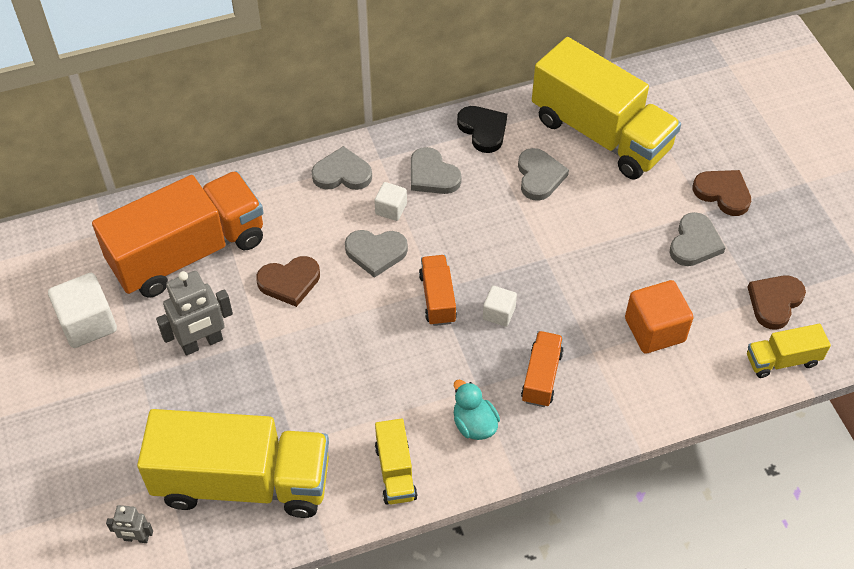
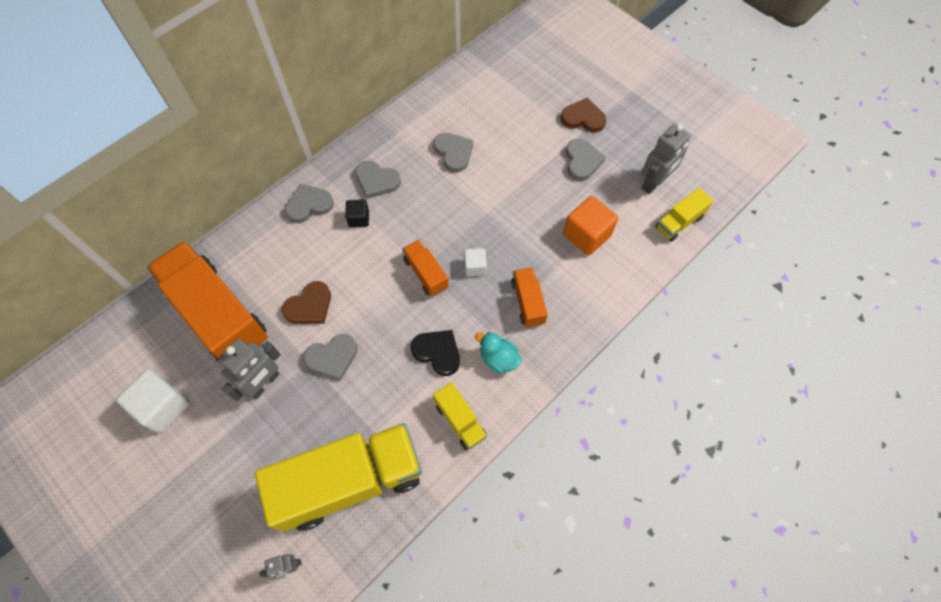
camera: 25 degrees left, 10 degrees up
(188, 252) = (218, 315): orange truck -> orange truck turned 75 degrees counterclockwise
(376, 252) = (364, 257): grey heart -> grey heart (332, 358)
(391, 209) = (359, 219): white cube -> black cube
(483, 130) = (397, 133): black heart -> black heart (437, 352)
(600, 134) = (480, 106): yellow truck -> none
(774, 302) = (654, 183): brown heart -> grey robot

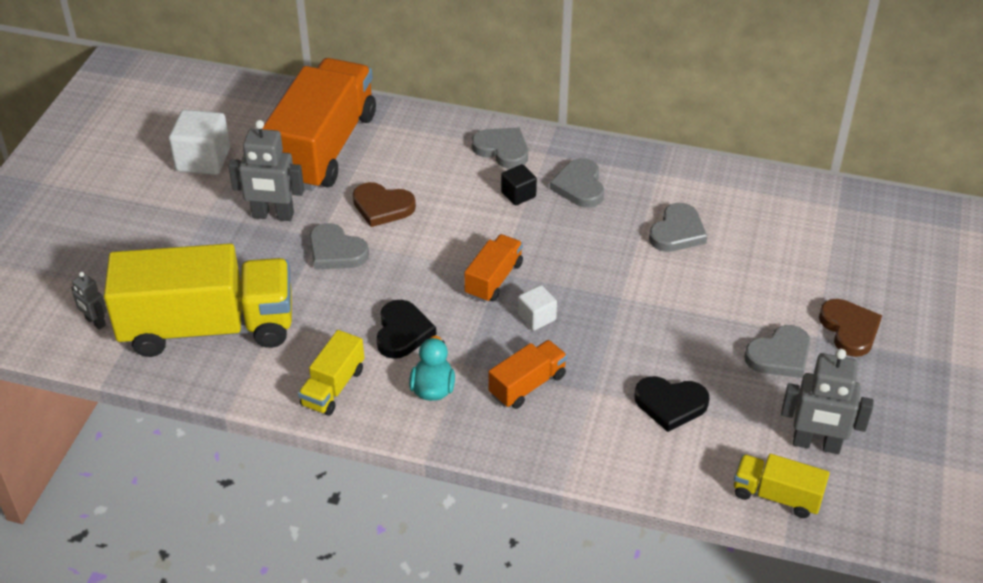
camera: 60 degrees right, 20 degrees down
(350, 481) = (208, 328): yellow truck -> yellow truck turned 45 degrees counterclockwise
(587, 235) = (670, 404): orange cube -> black heart

